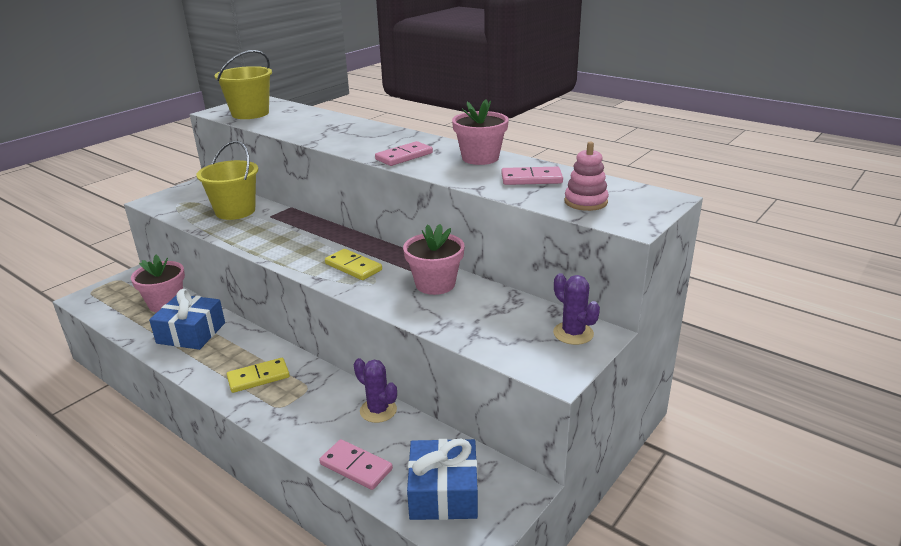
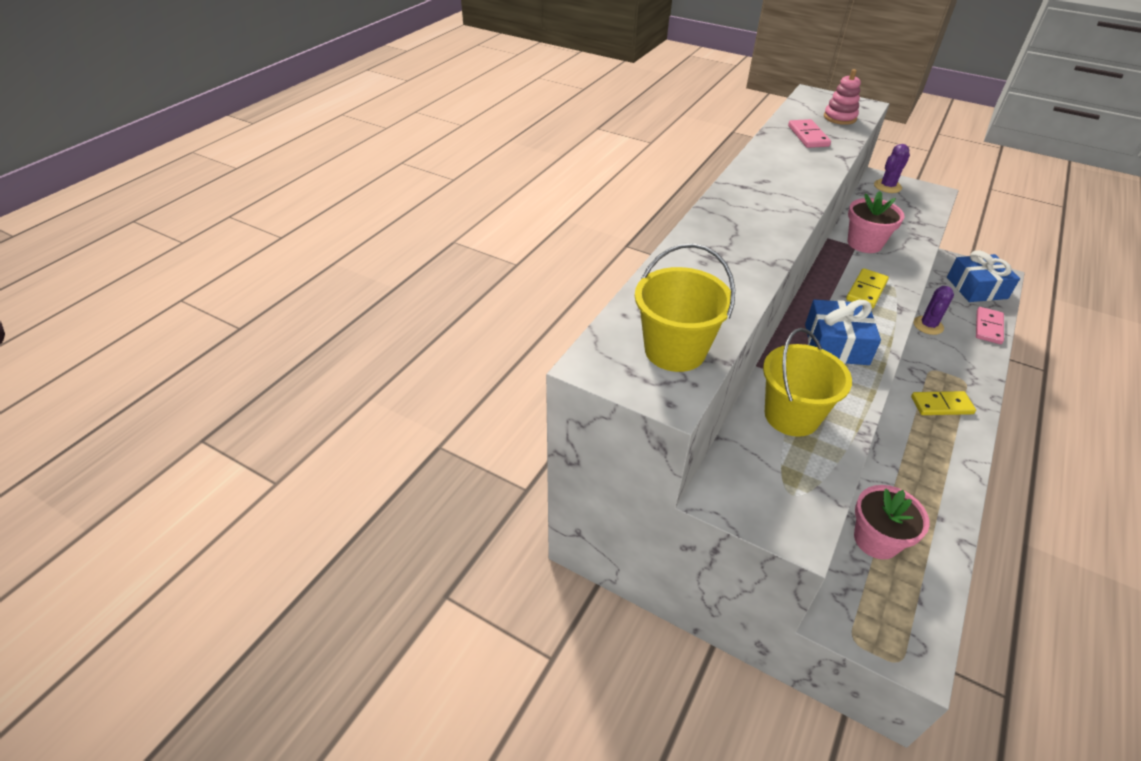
camera: 100 degrees left, 15 degrees up
(191, 333) = (914, 485): blue gift -> blue gift (836, 344)
(258, 377) = (941, 405): yellow domino -> yellow domino turned 60 degrees counterclockwise
(404, 156) = (789, 197): pink domino -> none
(480, 158) = (771, 158): pink flower pot -> none

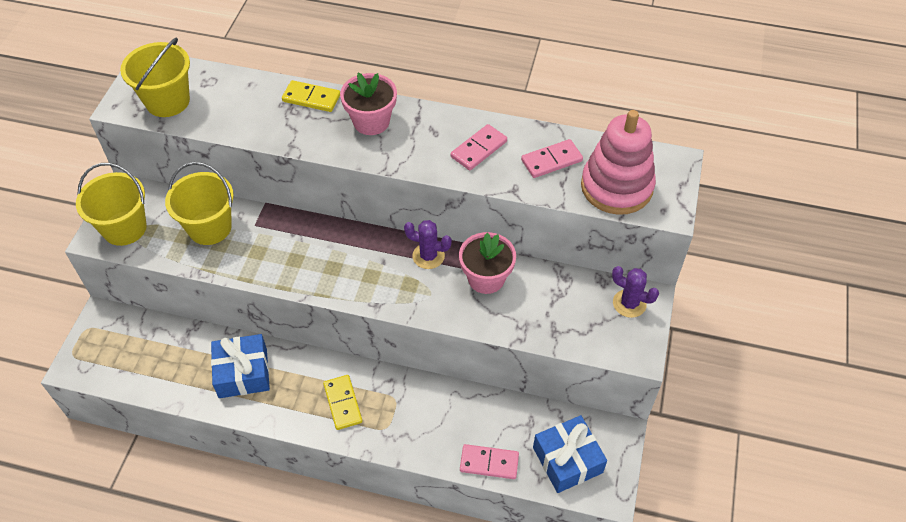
camera: 75 degrees right, 10 degrees up
(786, 501) = (124, 228): none -> yellow bucket
(791, 163) = (479, 149): none -> pink domino
(836, 344) = (306, 255): blue gift -> blue gift (243, 373)
(839, 118) = (616, 187): pink stacking toy -> pink stacking toy, size x1.86
(866, 290) = (397, 278): yellow domino -> yellow domino (311, 98)
(876, 540) = (173, 344): pink flower pot -> pink flower pot (371, 121)
(928, 325) = (471, 401): purple cactus -> purple cactus (428, 256)

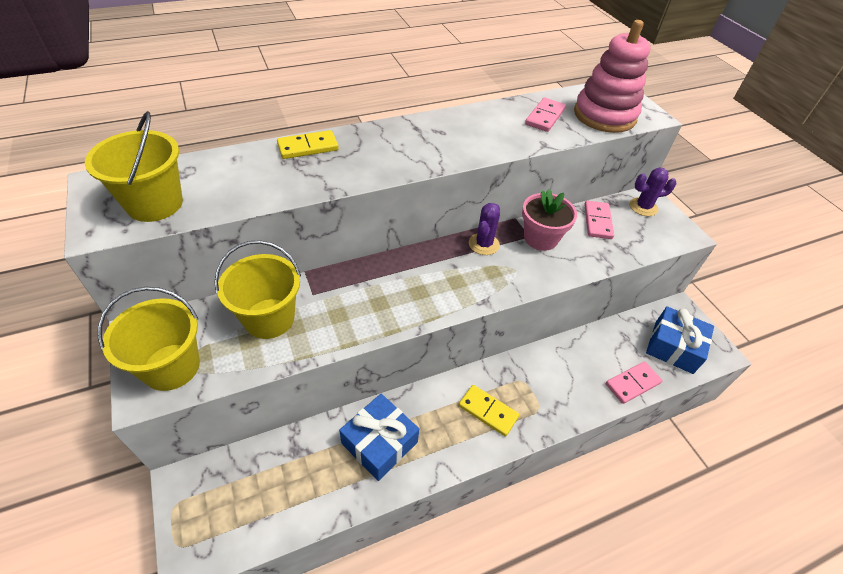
camera: 40 degrees left, 5 degrees down
(371, 121) = (381, 144): pink flower pot -> none
(428, 256) = (484, 244): purple cactus -> purple cactus turned 45 degrees counterclockwise
(479, 149) = (487, 129): pink domino -> pink domino (597, 221)

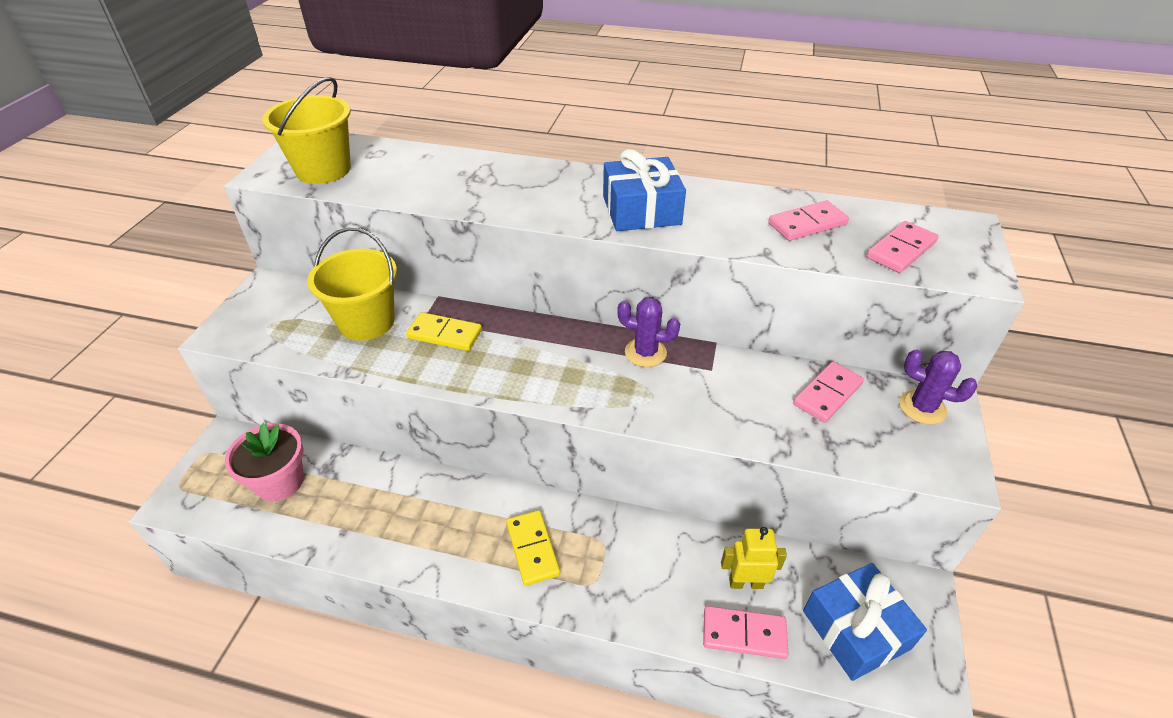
camera: 40 degrees right, 5 degrees down
(171, 367) = (259, 322): yellow bucket -> none
(308, 147) = (498, 167): yellow domino -> yellow domino (444, 334)
(379, 443) = (399, 509): blue gift -> blue gift (641, 210)
(484, 244) = (645, 353): purple cactus -> purple cactus turned 45 degrees clockwise
(540, 238) = (724, 378): pink flower pot -> pink flower pot (280, 482)
(604, 115) = (900, 250): pink stacking toy -> pink domino
(609, 355) = (745, 583): none -> yellow robot

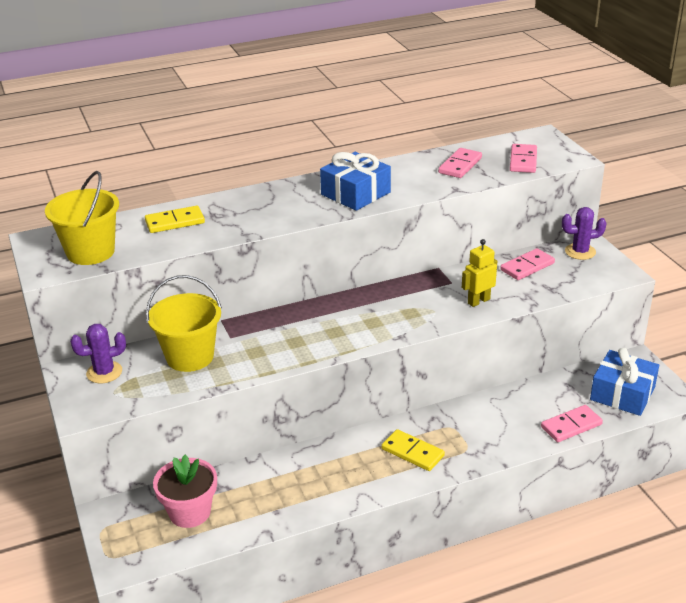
camera: 35 degrees left, 10 degrees down
(444, 334) = (258, 338): yellow domino -> yellow domino (175, 222)
(645, 353) = (403, 291): purple cactus -> purple cactus (104, 372)
(745, 583) = (549, 403): yellow robot -> yellow robot (478, 301)
(827, 394) = (527, 267): pink domino -> pink domino turned 45 degrees clockwise

